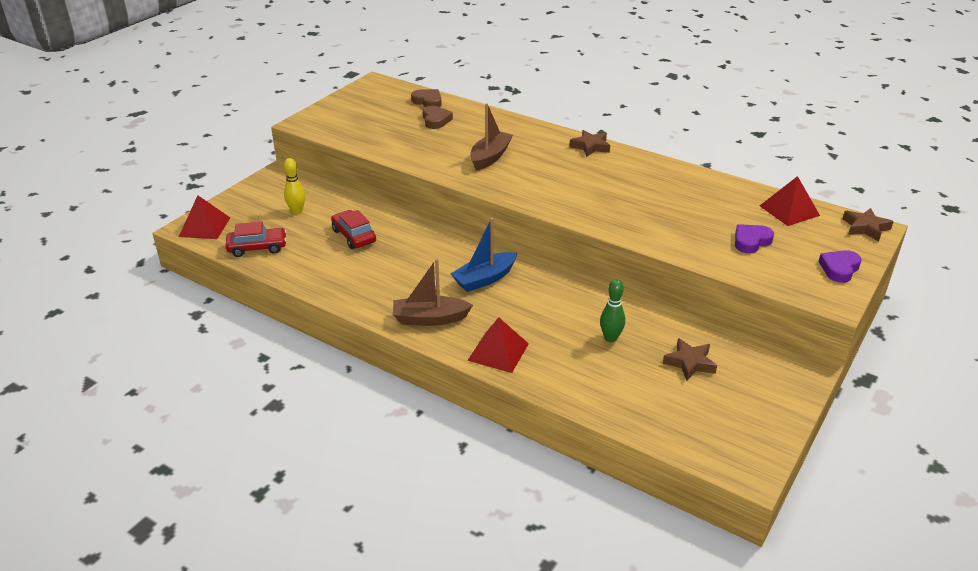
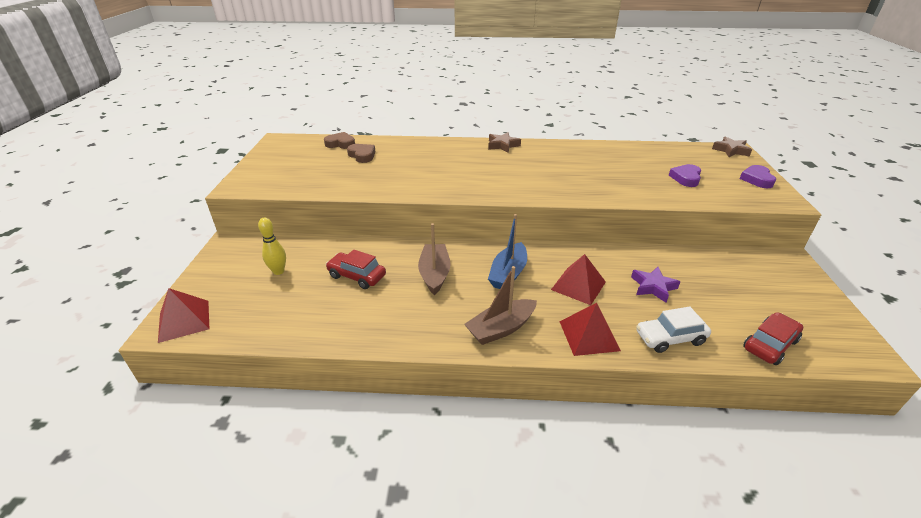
camera: 30 degrees left, 0 degrees up
(257, 248) = (265, 322): red car -> red car (769, 344)
(490, 157) = (437, 171): brown boat -> brown boat (434, 274)
(569, 381) = (670, 338): none -> white car
(610, 338) = (653, 287): green bowling pin -> purple star
(690, 363) = (724, 284): brown star -> none
(789, 210) = (677, 152): red pyramid -> red pyramid (578, 285)

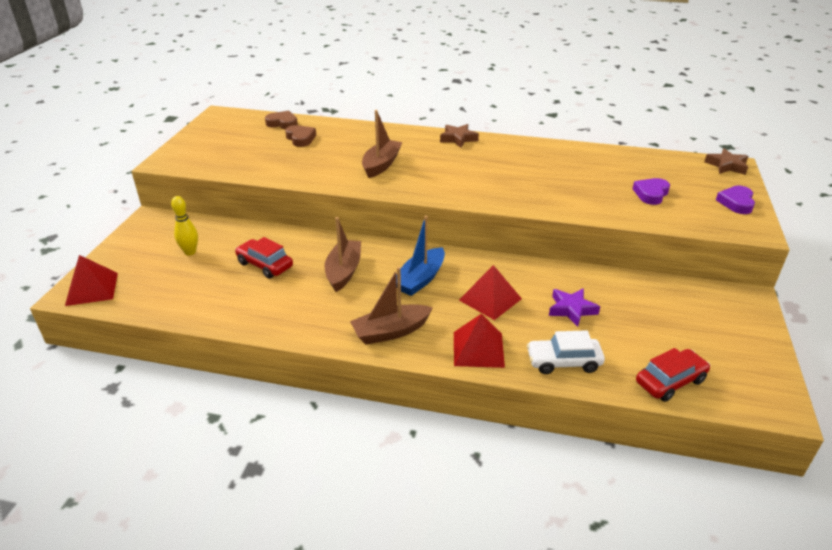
camera: 10 degrees right, 0 degrees up
(445, 172) = (381, 165): none -> brown boat

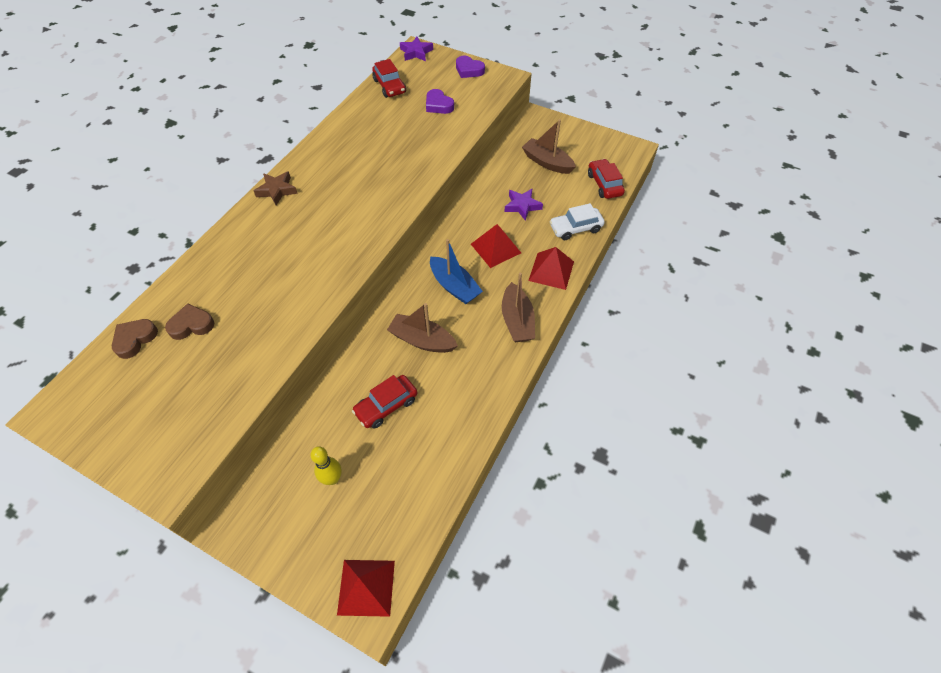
camera: 75 degrees left, 20 degrees up
(381, 165) = (299, 261): brown boat -> brown boat (547, 162)
(563, 362) = (575, 228): white car -> white car turned 60 degrees clockwise
(651, 161) = (389, 86): none -> red car
(727, 166) = (416, 52): brown star -> purple star

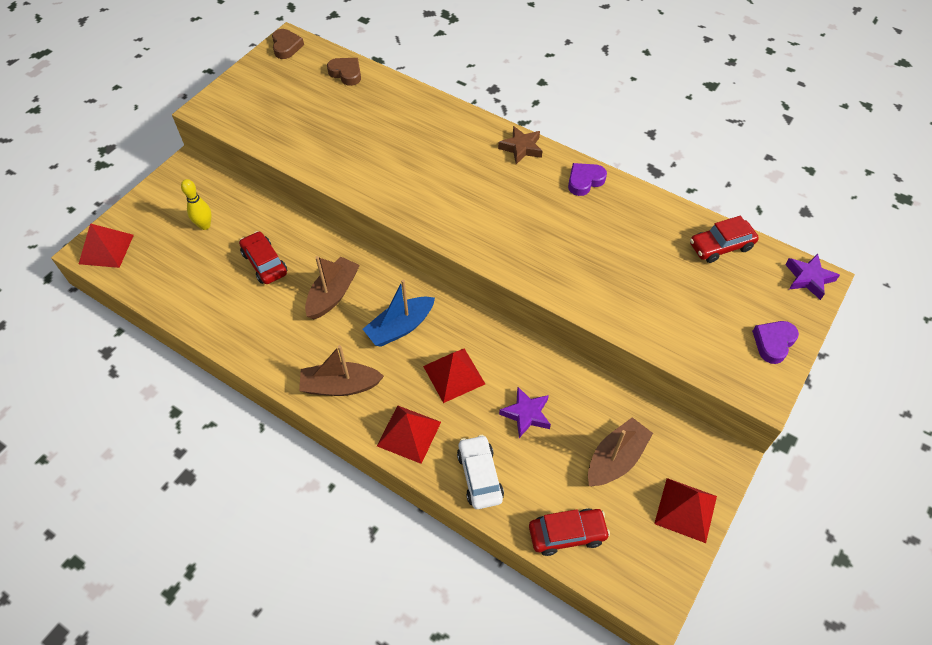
camera: 95 degrees right, 0 degrees up
(191, 325) = (353, 104): brown heart -> brown heart (286, 47)
(438, 105) = (683, 300): purple heart -> purple heart (584, 181)
(574, 134) = (685, 510): none -> red pyramid

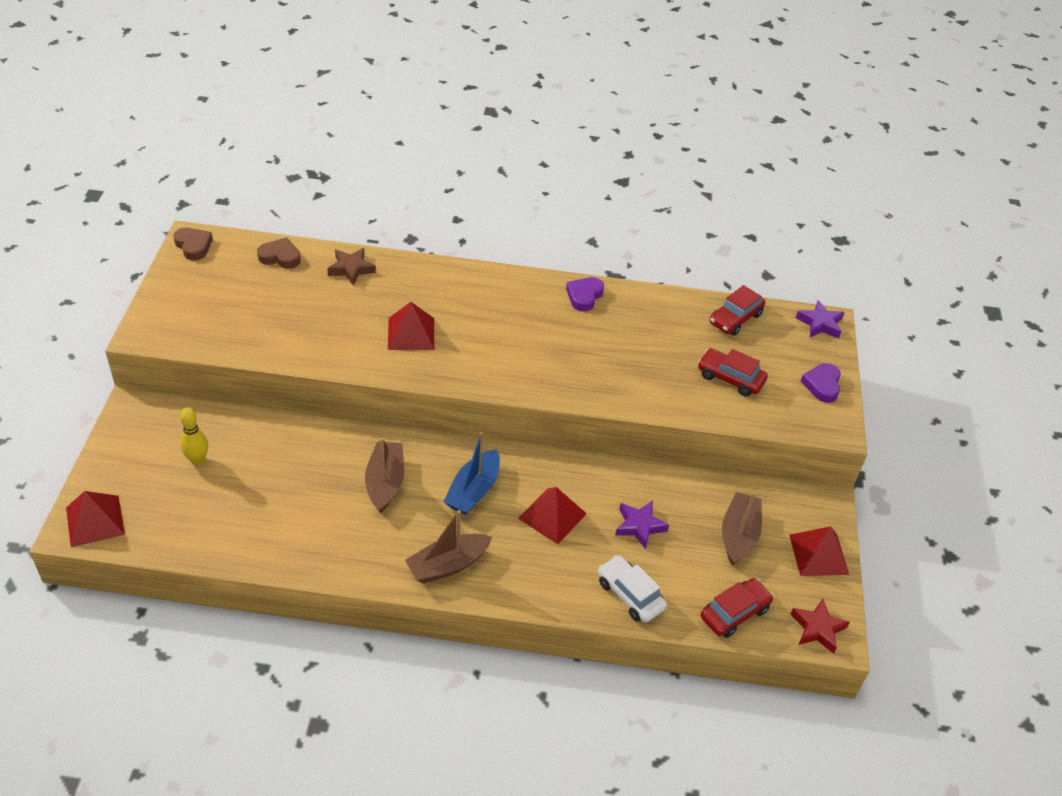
camera: 30 degrees left, 10 degrees down
(264, 263) = (291, 477): red car -> red car (730, 378)
(409, 434) = (542, 583): red pyramid -> red pyramid (411, 333)
(521, 148) = (506, 282): brown star -> brown star (351, 269)
(641, 585) = (817, 629): none -> red star

